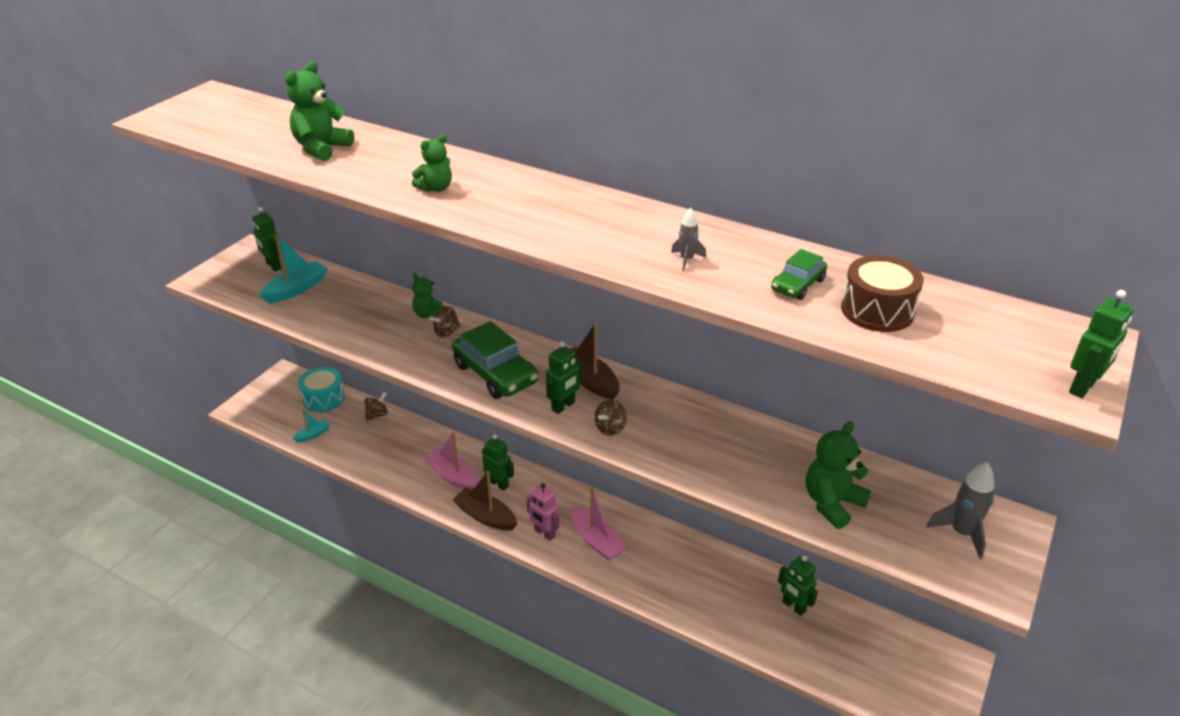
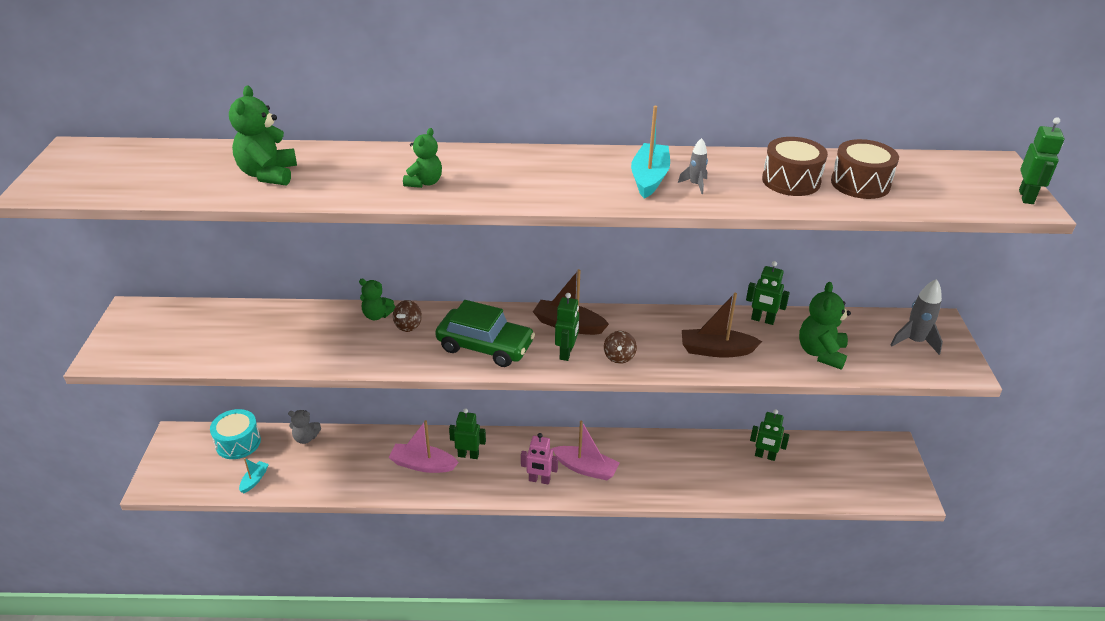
camera: 30 degrees left, 0 degrees up
(273, 266) = (173, 319): green robot -> green robot (762, 320)
(296, 289) = (220, 334): turquoise boat -> turquoise boat (649, 178)
(377, 415) = (306, 438): brown spinning top -> grey teddy bear
(486, 516) = (478, 487): brown boat -> brown boat (716, 350)
(797, 285) = (791, 181): green car -> brown drum

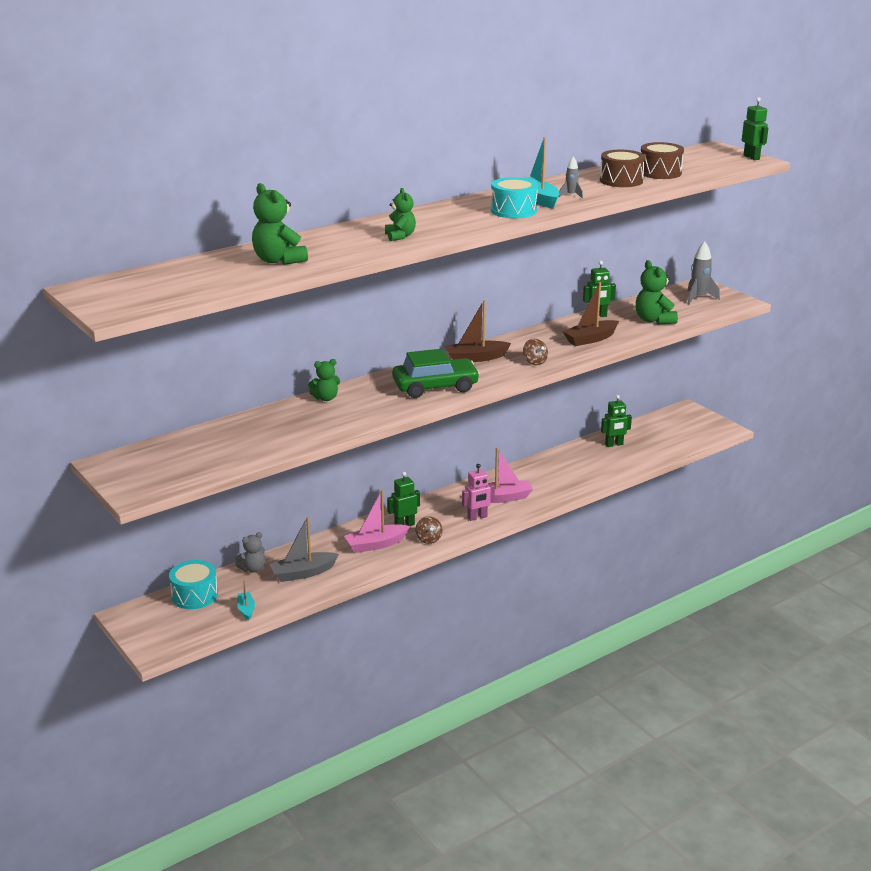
camera: 35 degrees left, 10 degrees down
(335, 464) = (303, 573): none -> grey boat
(408, 326) = (360, 395): brown spinning top -> brown spinning top (428, 539)
(566, 353) = (497, 371): green robot -> none
(595, 186) = (513, 211): none -> turquoise drum

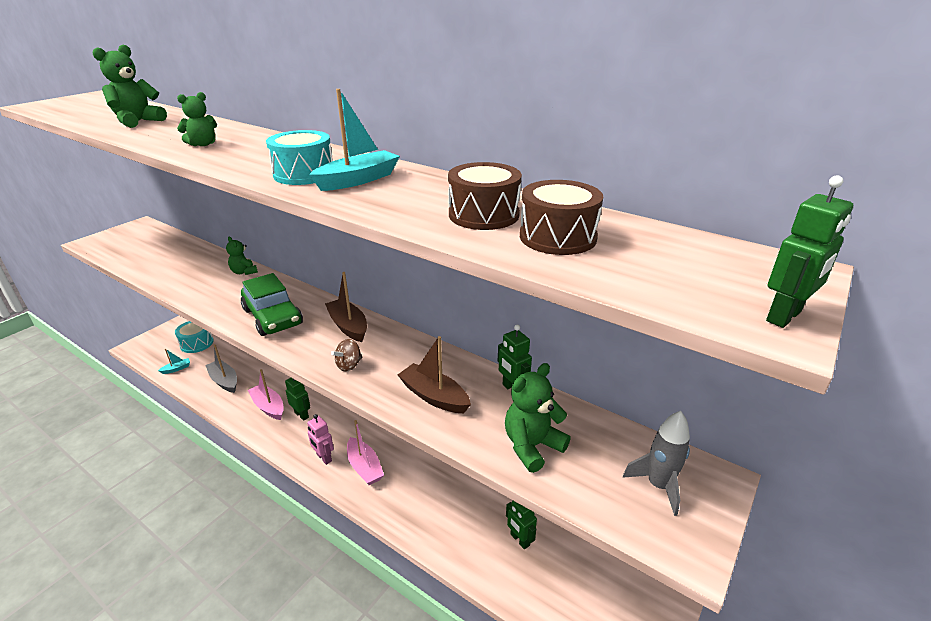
camera: 70 degrees right, 5 degrees up
(253, 569) = (230, 357): grey teddy bear -> none
(428, 539) = (280, 435): brown spinning top -> none
(571, 195) = (385, 194): grey rocket -> none

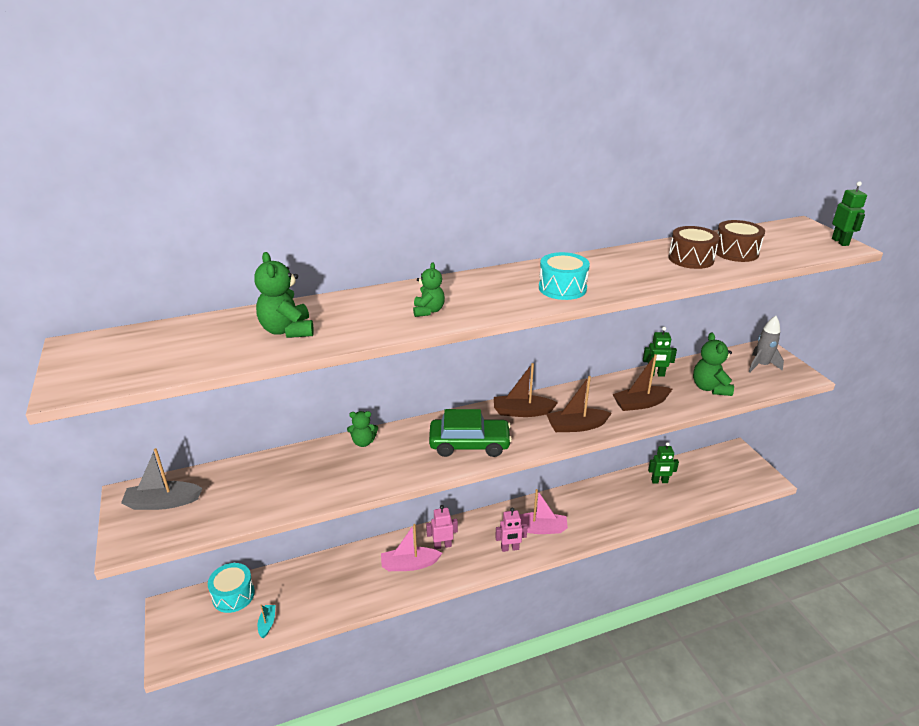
camera: 55 degrees left, 0 degrees up
(224, 381) = (334, 587): grey boat -> grey boat (163, 502)
(302, 415) = (442, 545): green robot -> pink robot
(349, 365) = (576, 426): brown spinning top -> brown boat
(358, 180) = (595, 275): turquoise boat -> none

